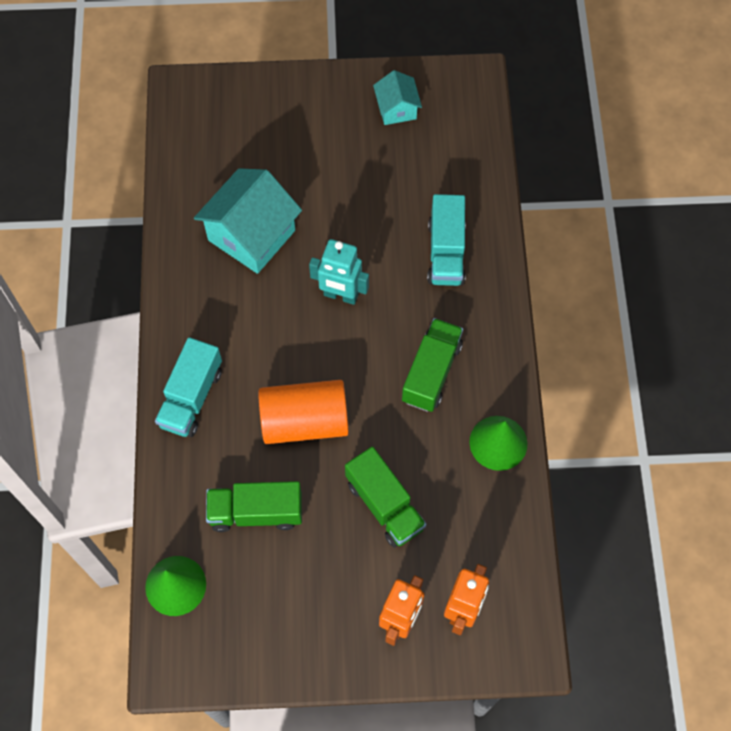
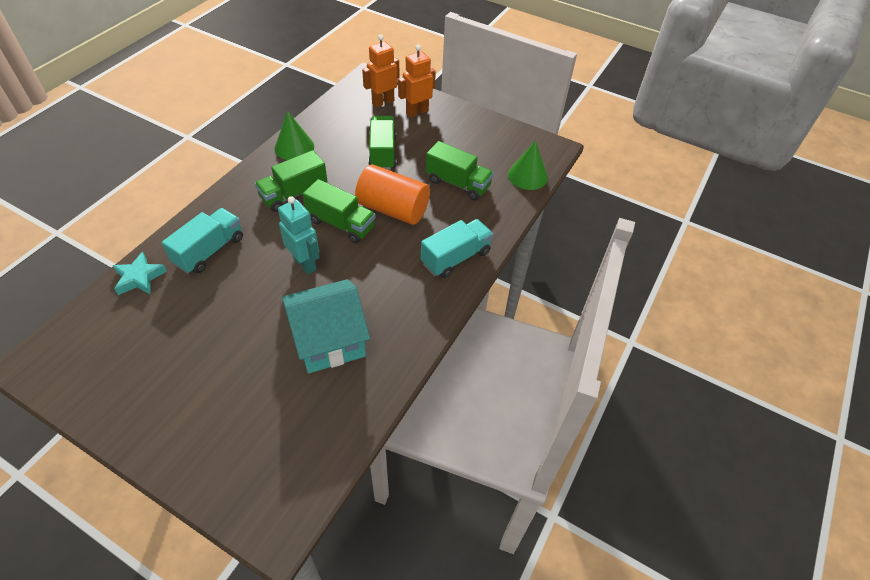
camera: 150 degrees left, 15 degrees down
(345, 365) = (341, 224): none -> green truck
(396, 109) = (118, 376): turquoise house -> none
(478, 189) = (139, 278): none -> turquoise star

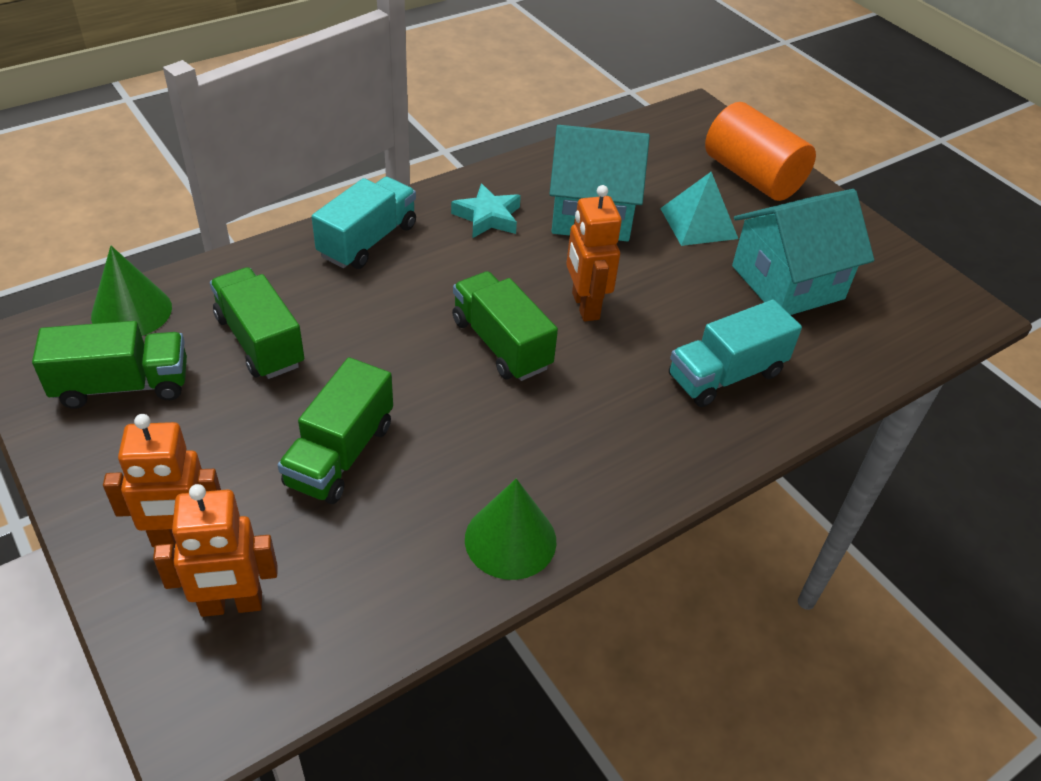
camera: 155 degrees left, 5 degrees down
(139, 278) = (837, 371): turquoise star -> turquoise star (487, 217)
(172, 335) = (787, 282): none -> turquoise house
(246, 365) = (698, 223): none -> turquoise pyramid
(294, 194) = (555, 426): green truck -> green truck (123, 385)
(305, 264) = (585, 306): turquoise robot -> orange robot
(393, 209) = (403, 337): orange cylinder -> orange cylinder (752, 176)
(455, 258) = (368, 241): turquoise truck -> turquoise truck turned 135 degrees clockwise

